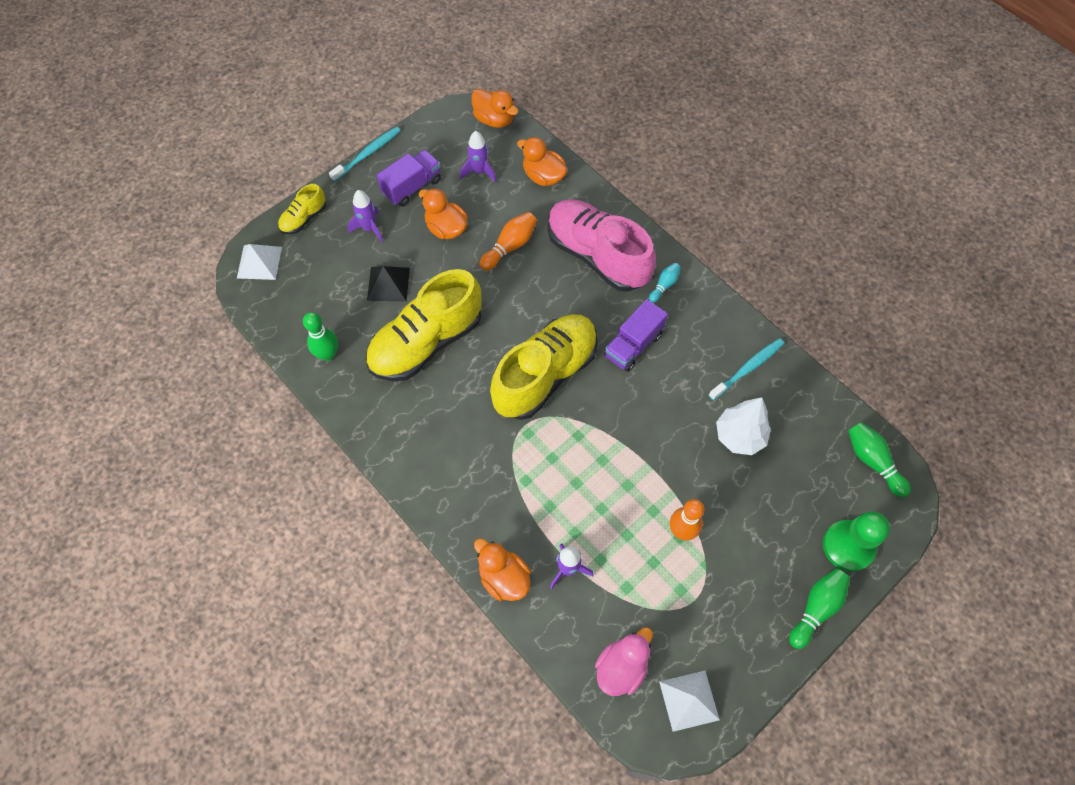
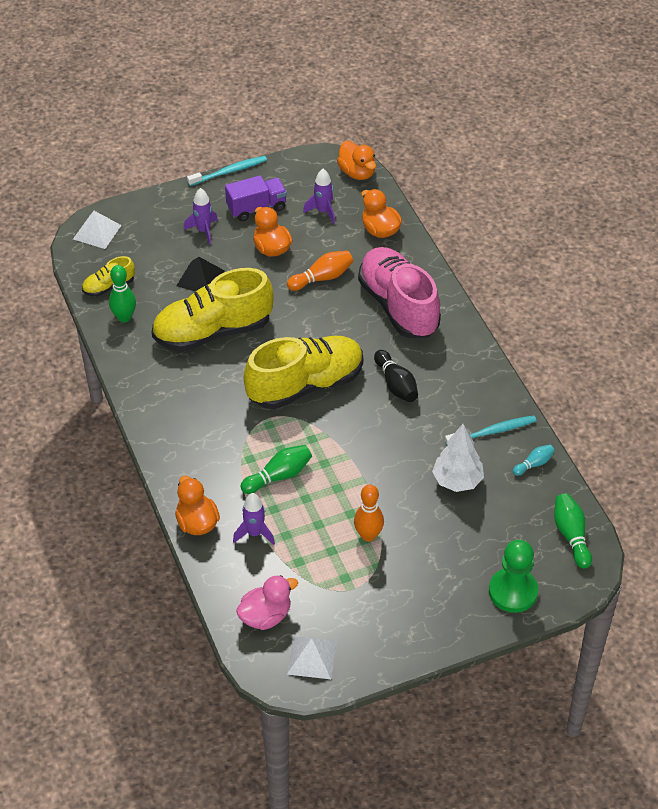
camera: 20 degrees right, 15 degrees down
(304, 218) = (150, 208): yellow shoe -> yellow shoe (109, 287)
(633, 345) = (396, 384): purple truck -> black bowling pin
(664, 285) = (448, 346): turquoise bowling pin -> turquoise bowling pin (534, 464)
(816, 608) = (458, 628): green bowling pin -> green bowling pin (278, 476)

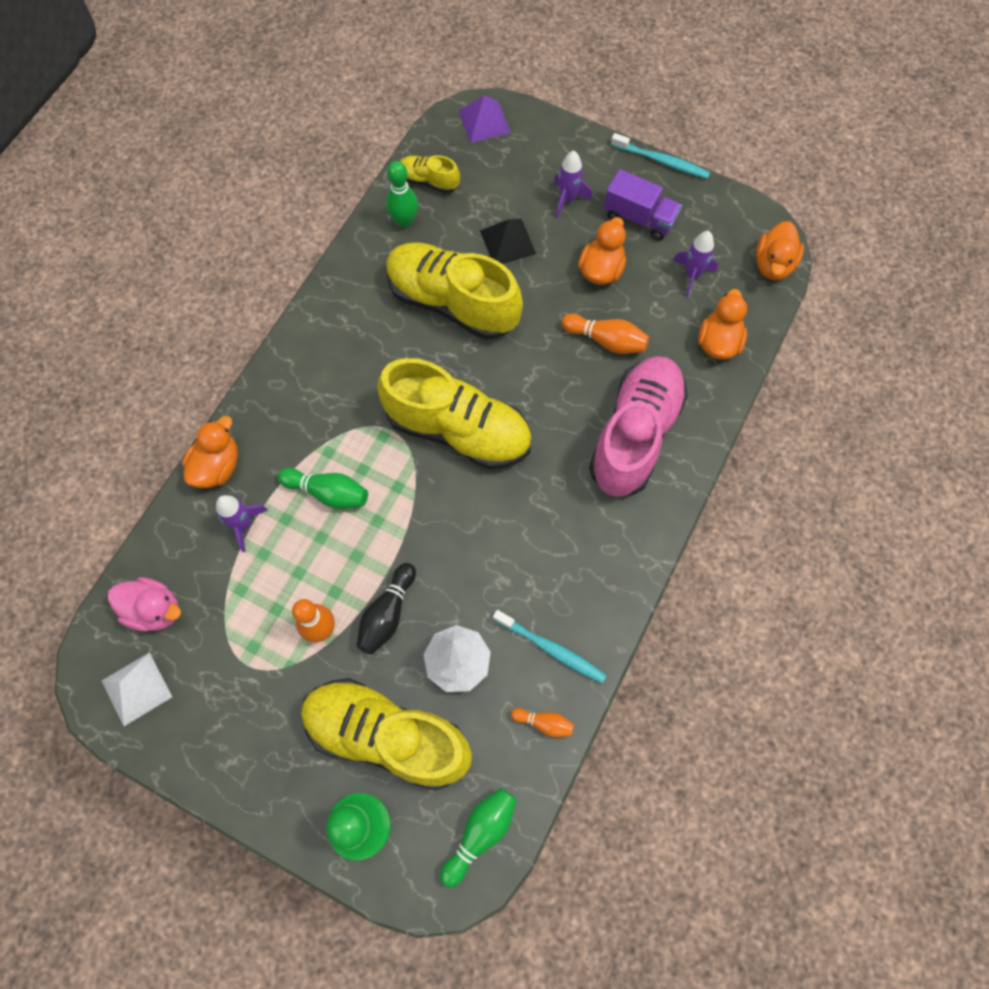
camera: 50 degrees right, 20 degrees up
(97, 232) = (484, 121): white pyramid -> purple pyramid
(396, 384) = (531, 510): black bowling pin -> black bowling pin (387, 614)
(470, 544) = (387, 736): none -> yellow shoe
(534, 464) = (544, 723): turquoise bowling pin -> orange bowling pin

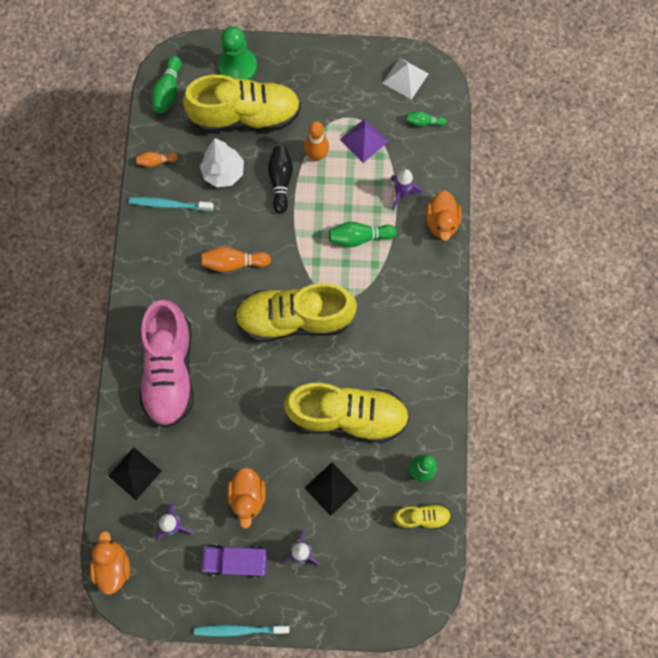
camera: 155 degrees right, 5 degrees up
(154, 610) = (423, 122): pink duck -> green bowling pin
(484, 121) = (406, 601): purple pyramid -> purple pyramid (364, 140)
(606, 340) = (219, 436): orange bowling pin -> orange bowling pin (234, 263)
(718, 342) = (134, 473): orange duck -> black pyramid

